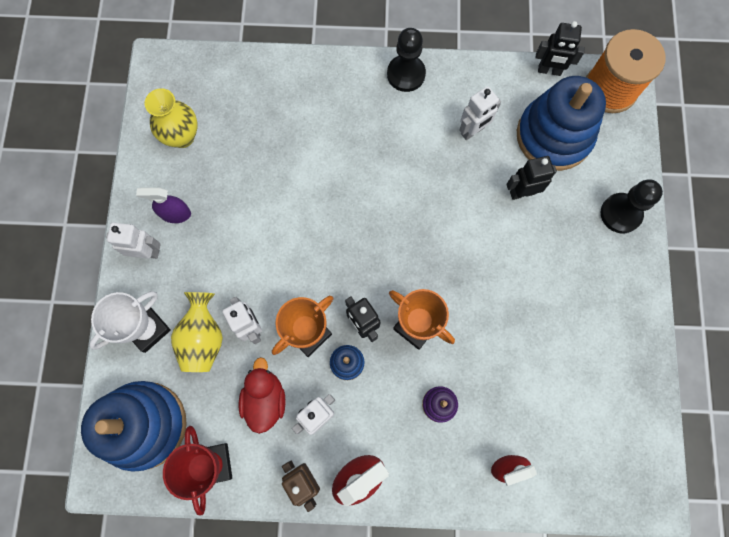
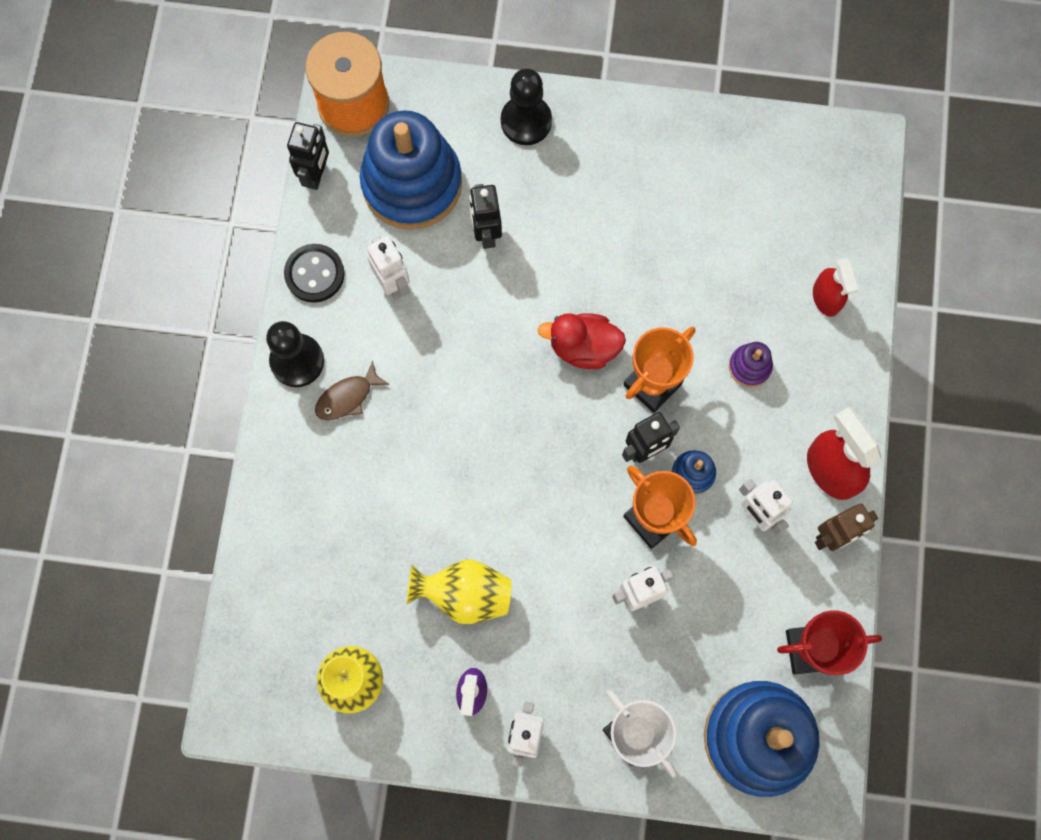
camera: 85 degrees left, 0 degrees up
(203, 338) = (650, 657): yellow vase -> yellow vase (464, 594)
(265, 399) = (733, 579): red duck -> red duck (583, 347)
(383, 110) = (347, 397): none -> brown fish
(472, 78) = (314, 274): none -> black button

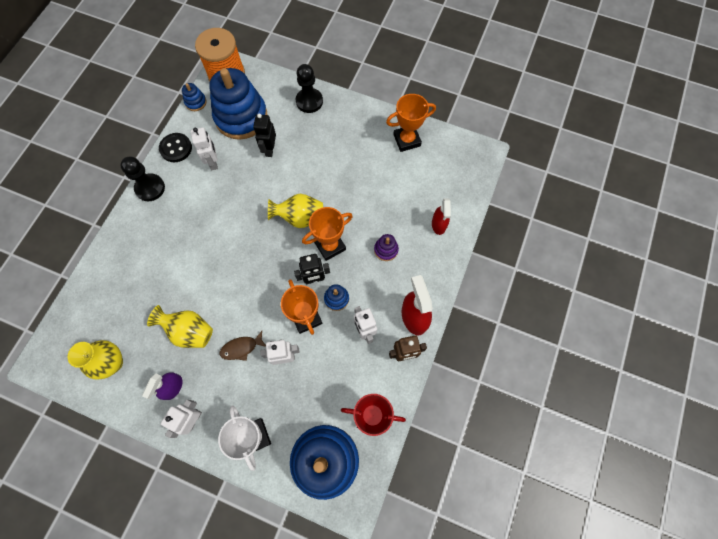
camera: 15 degrees right, 5 degrees down
(316, 175) = (195, 102): black robot -> blue stacking toy
(347, 397) = (168, 212): brown fish -> brown fish (241, 348)
(583, 347) = (300, 218): red duck -> yellow vase
(725, 154) = (407, 140): none -> orange trophy

